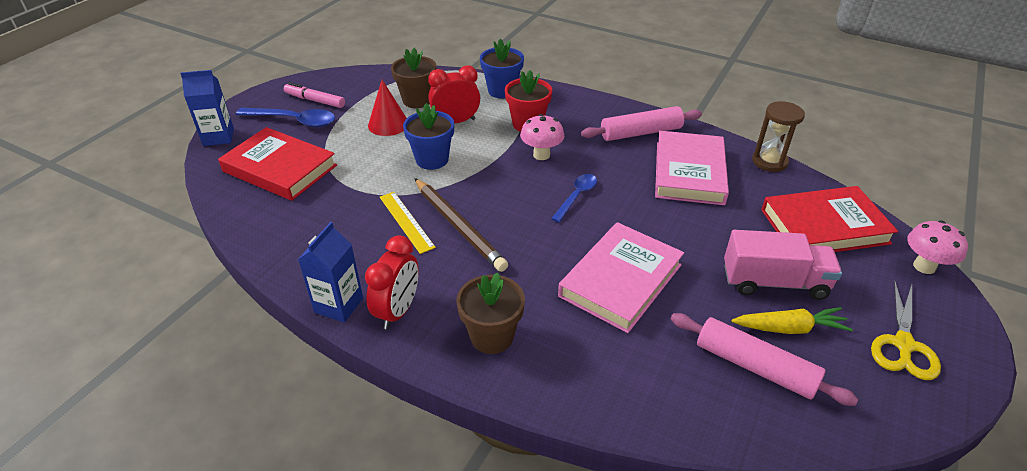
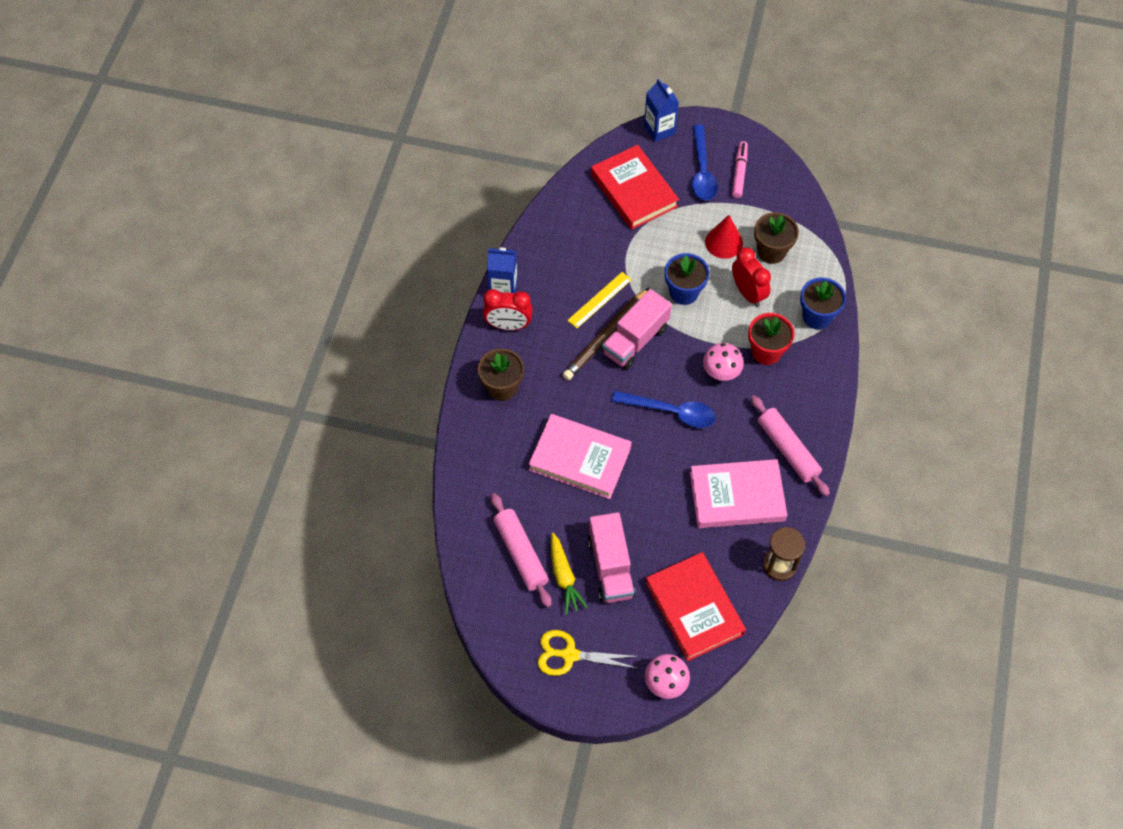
camera: 75 degrees right, 20 degrees up
(280, 168) = (634, 190): red book -> red book turned 45 degrees counterclockwise
(474, 204) = (635, 340): none -> pink truck
(576, 196) = (670, 412): blue spoon -> blue spoon, size x1.54
(755, 366) = (521, 553): pink rolling pin -> pink rolling pin turned 45 degrees counterclockwise

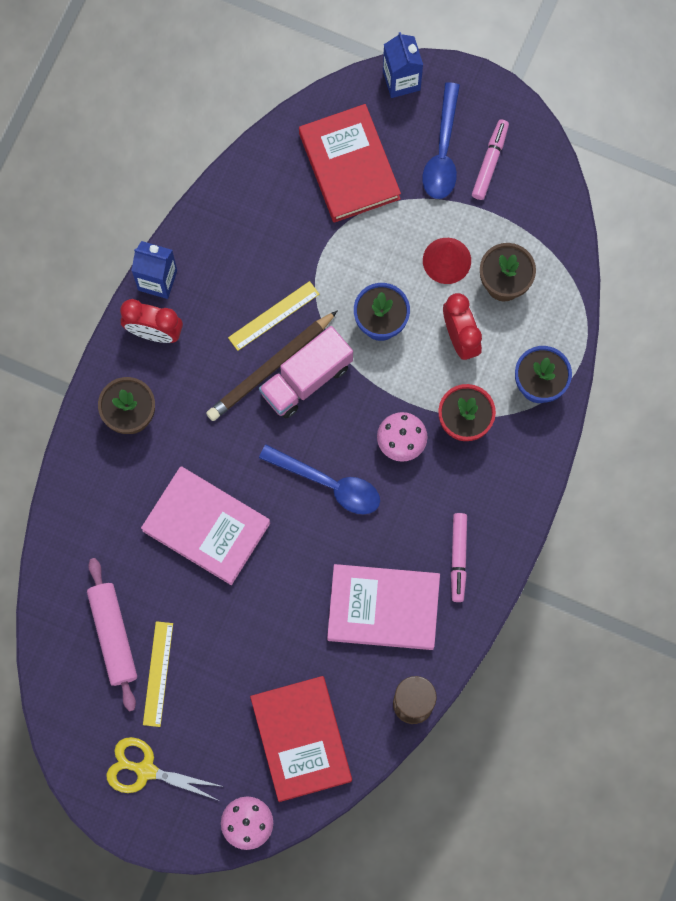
camera: 10 degrees right, 15 degrees up
(564, 577) = (158, 674): yellow carrot -> yellow ruler
(610, 567) = (215, 671): pink truck -> none
(787, 450) = (458, 558): pink rolling pin -> pink marker

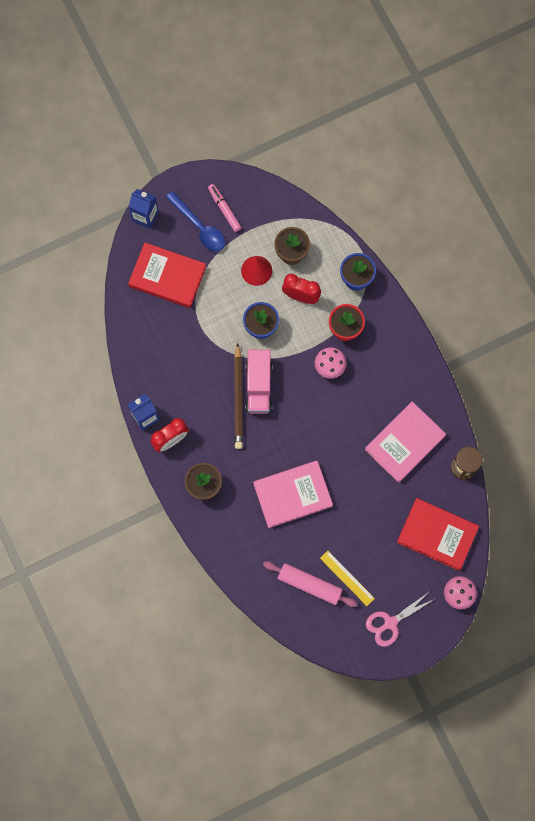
camera: 50 degrees left, 0 degrees up
(145, 770) = (390, 623): yellow scissors -> pink scissors
(273, 316) = (213, 375): yellow ruler -> none
(328, 484) = (321, 418): blue spoon -> none
(458, 558) = (410, 387): pink marker -> none

